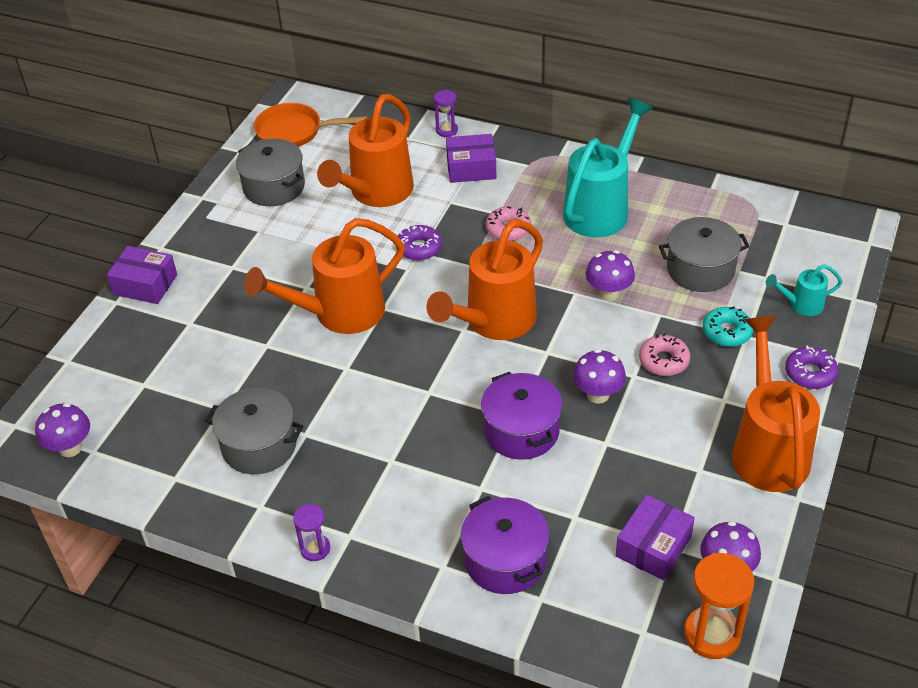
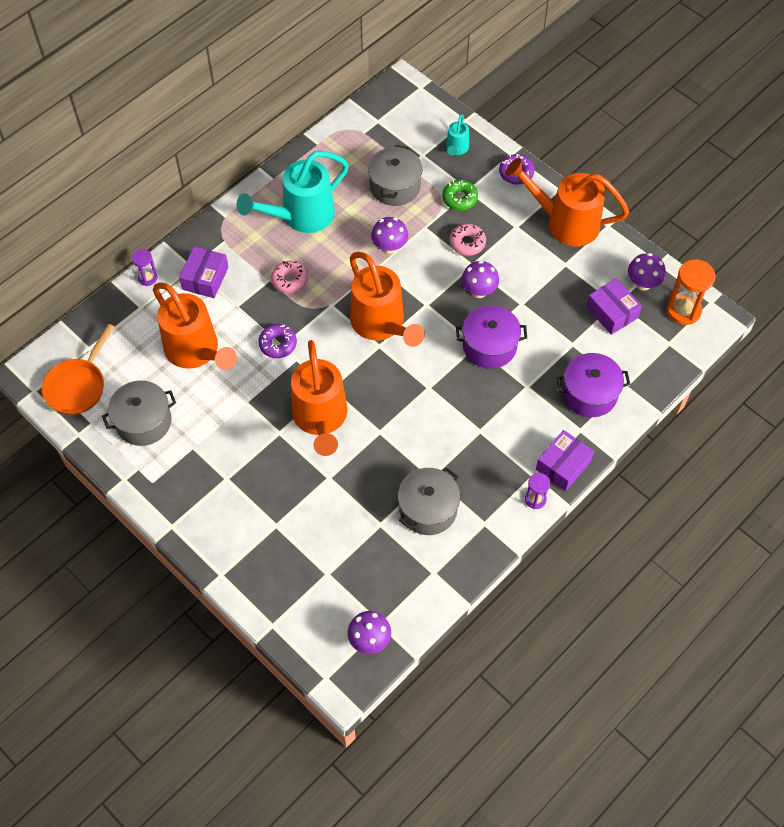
camera: 70 degrees left, 15 degrees up
(145, 284) = (211, 548): purple box -> purple box (563, 465)
(601, 209) = (301, 216): turquoise watering can -> turquoise watering can turned 90 degrees counterclockwise
(726, 332) = (459, 198): turquoise donut -> green donut

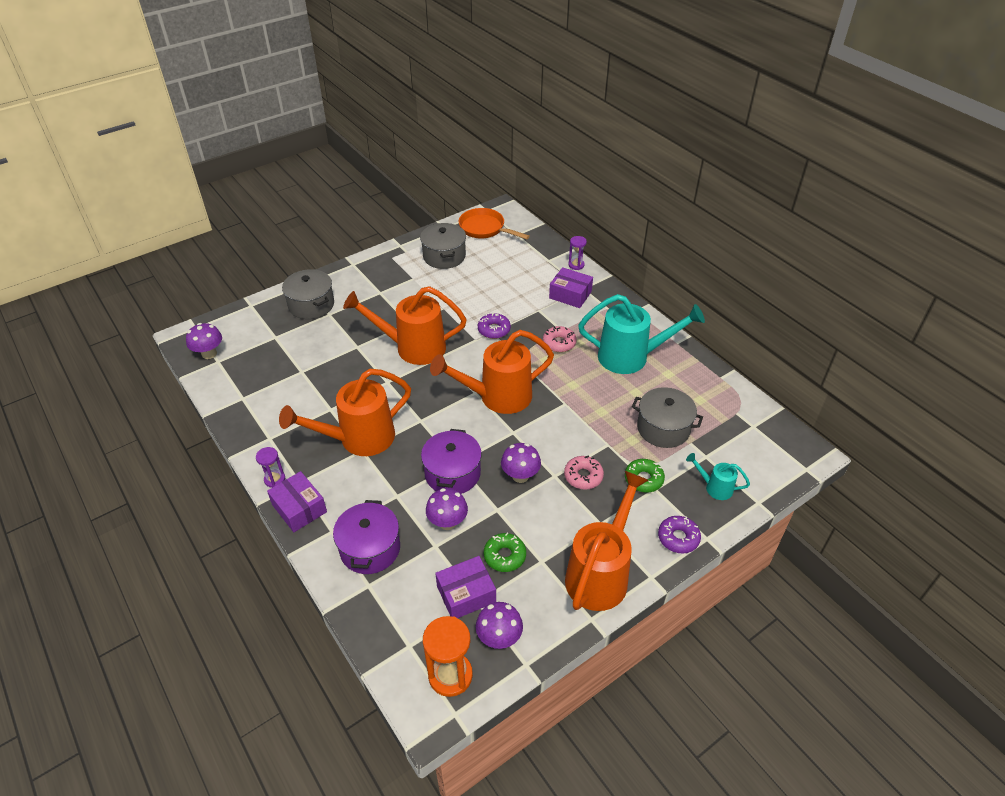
camera: 100 degrees right, 15 degrees down
(196, 351) = (499, 285): orange watering can -> orange watering can (359, 439)
(301, 216) = (631, 357): turquoise watering can -> turquoise watering can turned 120 degrees clockwise
(389, 247) = (586, 414): purple mushroom -> purple mushroom (447, 522)
(428, 509) = (300, 402): grey pot -> grey pot (311, 305)
(567, 291) = (504, 556): none -> green donut

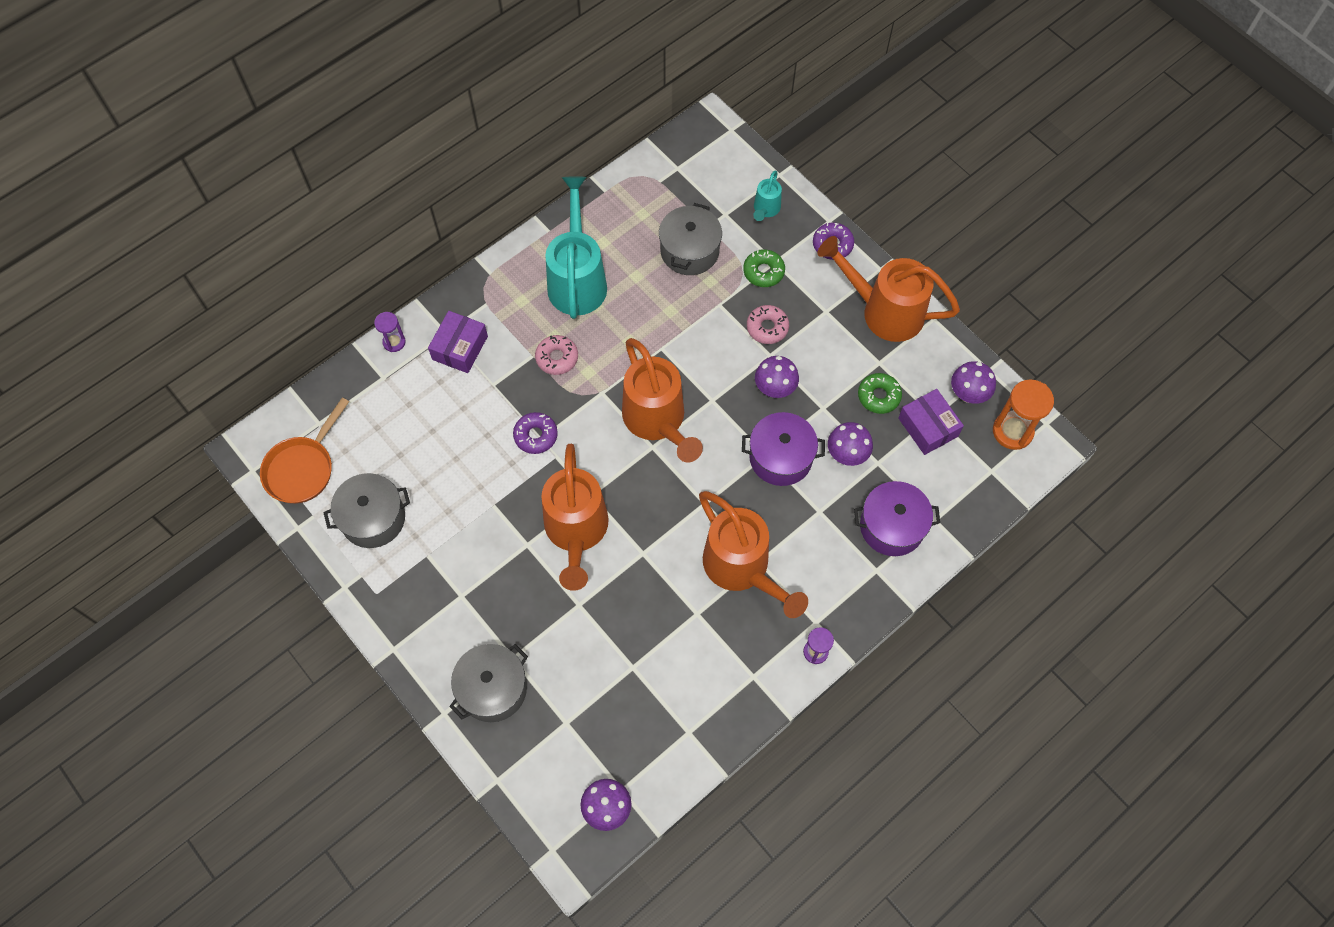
camera: 95 degrees left, 20 degrees up
(299, 508) = (852, 612): purple box -> none

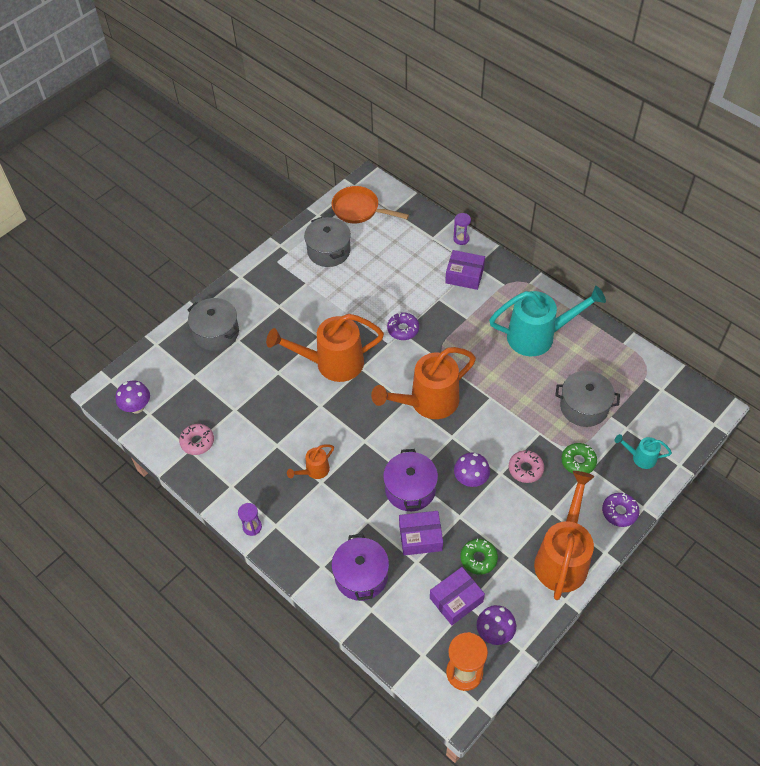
camera: 85 degrees right, 10 degrees down
(557, 358) = (468, 333): pink donut -> pink donut (197, 442)
(742, 568) = (314, 471): orange watering can -> orange watering can, size x0.47
(847, 454) = (420, 537): purple mushroom -> purple box

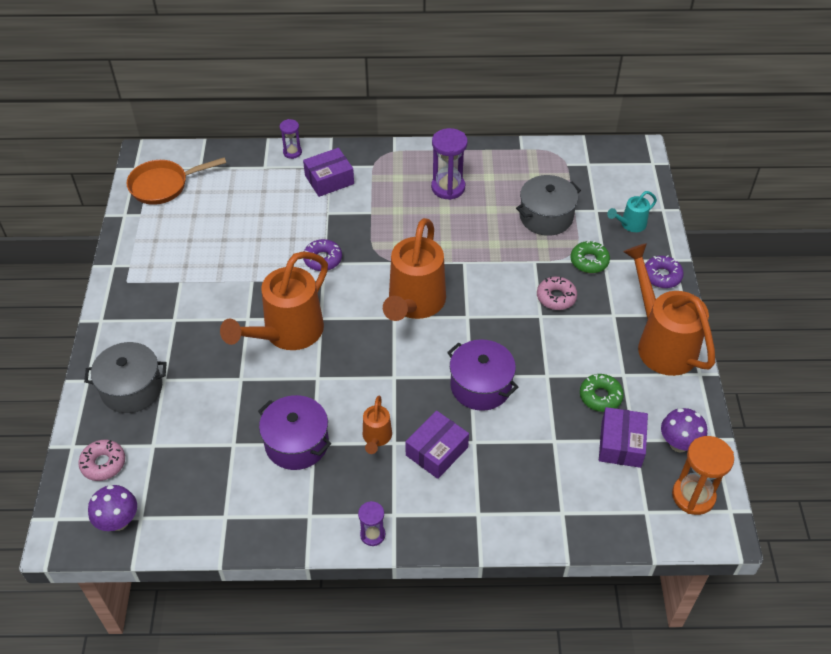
camera: 45 degrees left, 5 degrees down
(197, 442) = (226, 503): pink donut -> pink donut (103, 464)
(329, 251) = (172, 239): grey pot -> none
(361, 576) = (521, 492): purple pot -> purple pot (297, 443)
(420, 537) = (535, 418): purple box -> purple box (437, 451)
(470, 479) = (522, 339): purple mushroom -> none
(538, 336) = (448, 187): turquoise watering can -> purple hourglass

